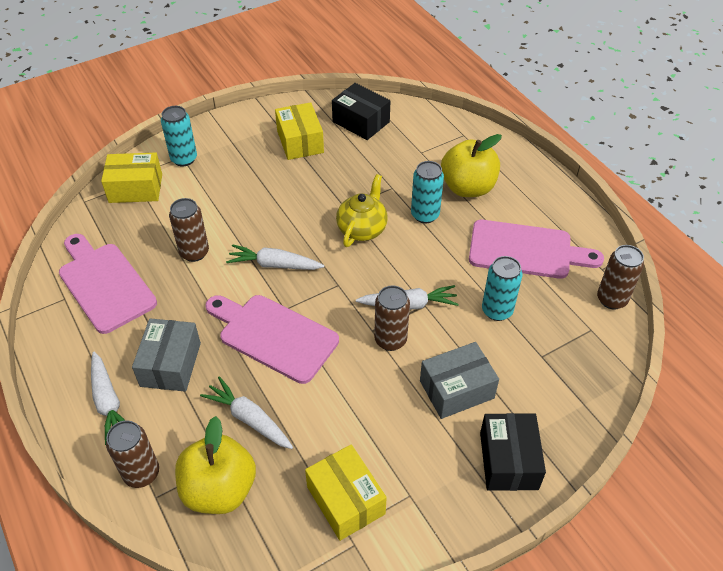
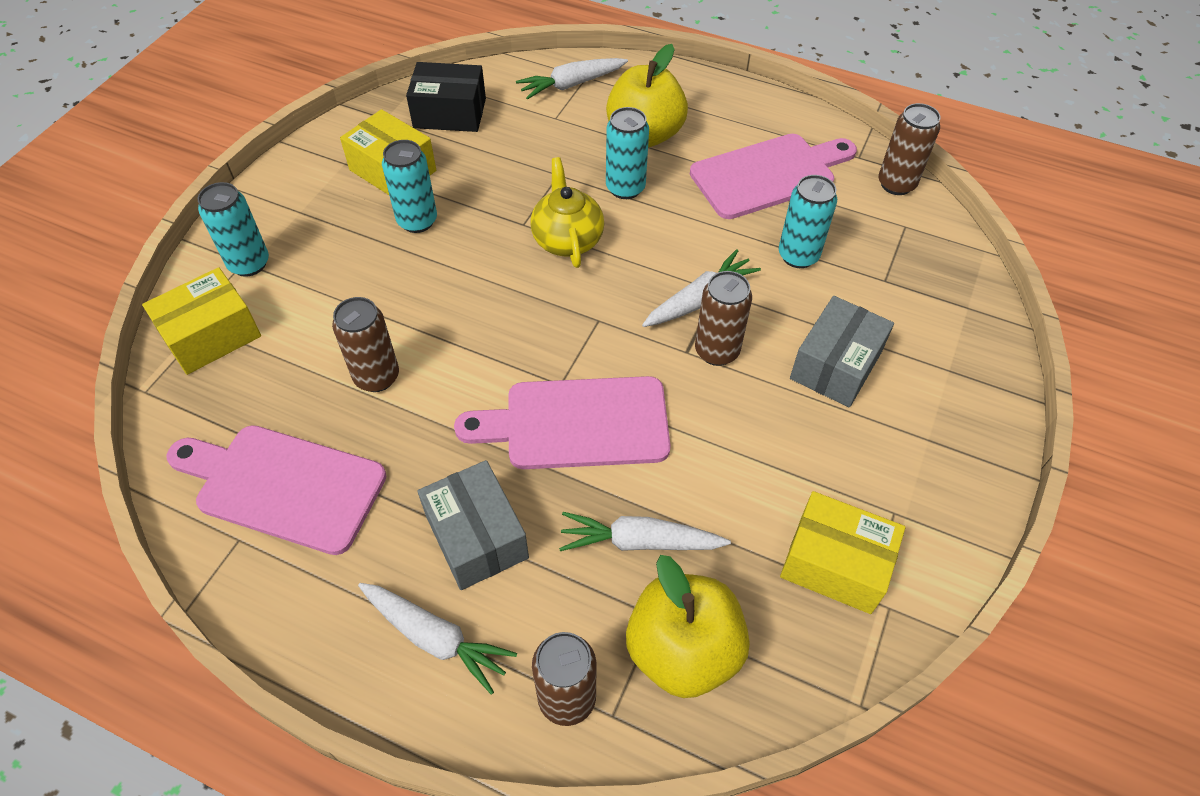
camera: 35 degrees left, 5 degrees up
(274, 265) = (498, 337): white carrot -> white carrot (571, 85)
(288, 177) = (417, 221): none -> turquoise can
(508, 460) = (954, 410): black box -> none

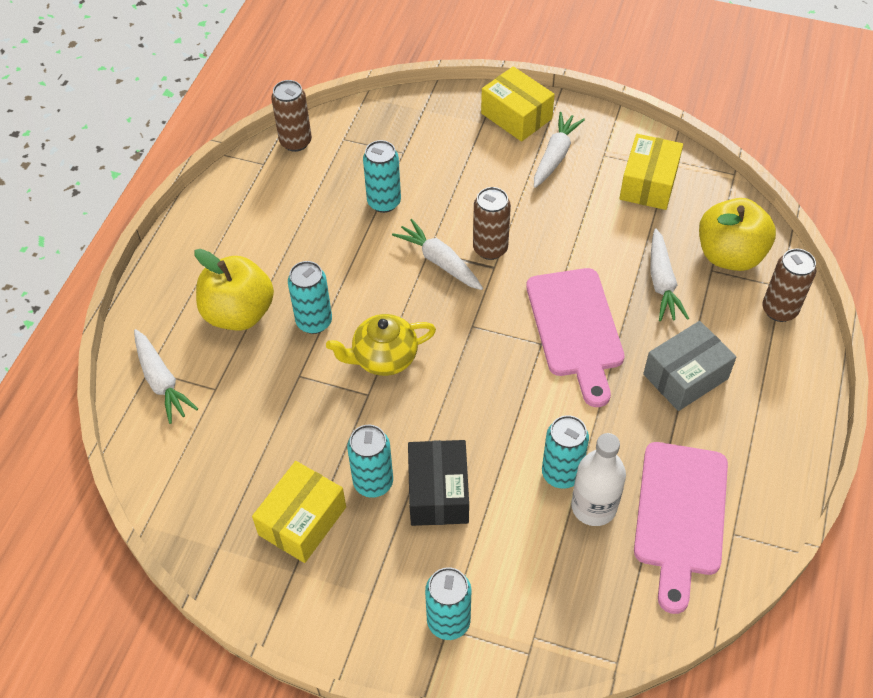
camera: 95 degrees left, 0 degrees up
(211, 335) = (543, 626): yellow box -> yellow box (516, 116)
(325, 401) = (593, 506): none -> white bottle
(377, 377) = (561, 474): brown can -> turquoise can
(436, 638) = (765, 386): white carrot -> white carrot (555, 155)
(449, 113) = (209, 486): black box -> black box (438, 492)
(769, 175) = (289, 222): pink cutting board -> none
(836, 365) = (490, 181): grey box -> none

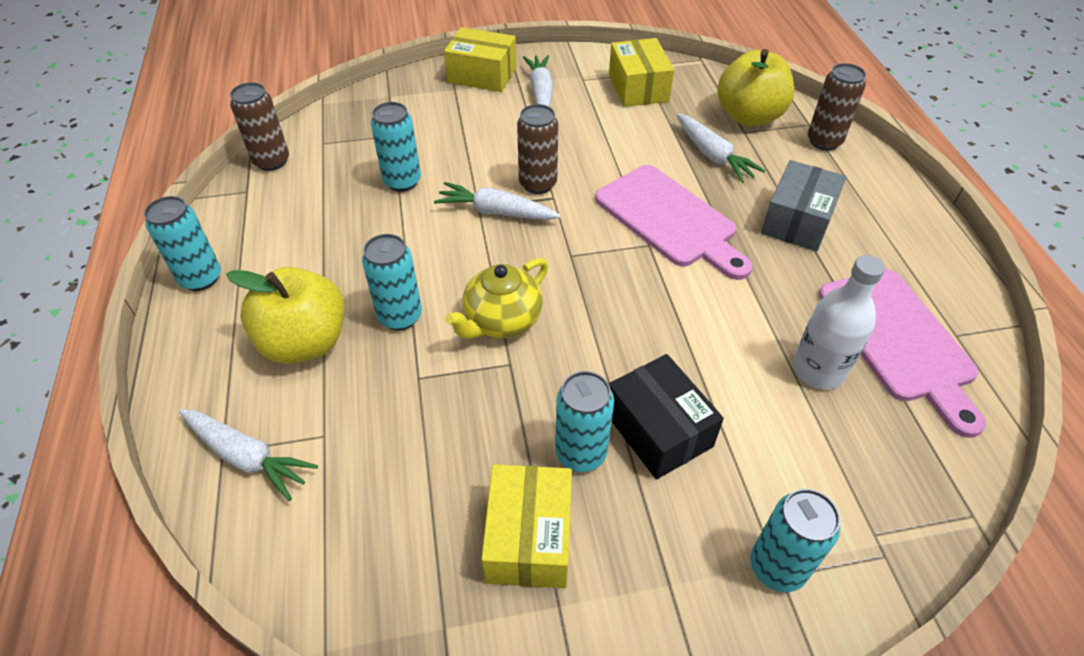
camera: 30 degrees left, 5 degrees down
(561, 474) = (763, 353): turquoise can -> turquoise can (201, 278)

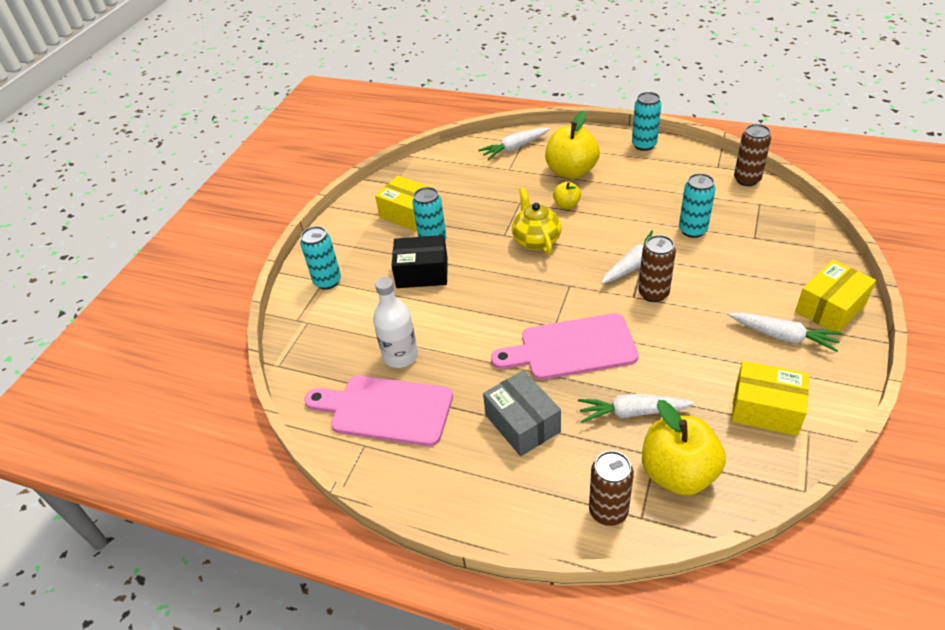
camera: 125 degrees right, 5 degrees down
(400, 316) = (566, 205): turquoise can -> yellow apple

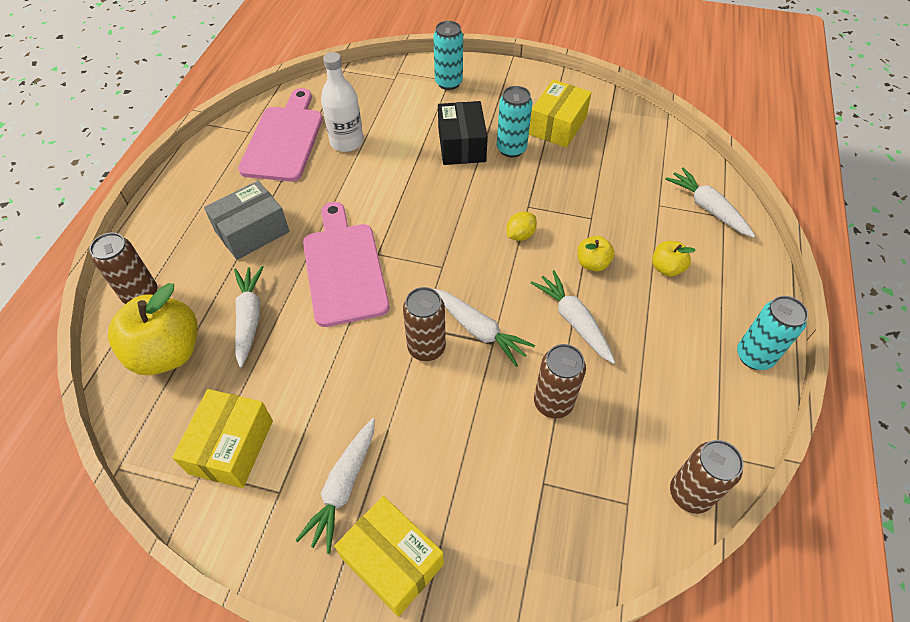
camera: 80 degrees right, 10 degrees up
(536, 240) = (520, 235): yellow teapot -> yellow lemon
(571, 171) = (666, 268): yellow apple -> yellow apple, size x0.50
(621, 217) = (573, 320): none -> white carrot
(692, 230) = (553, 403): turquoise can -> brown can

